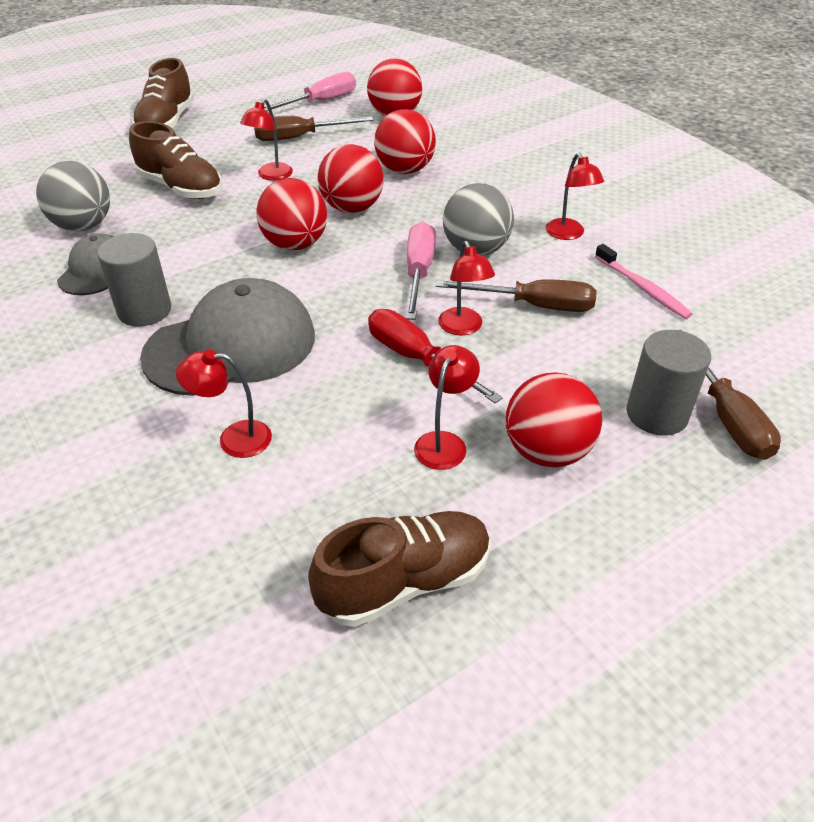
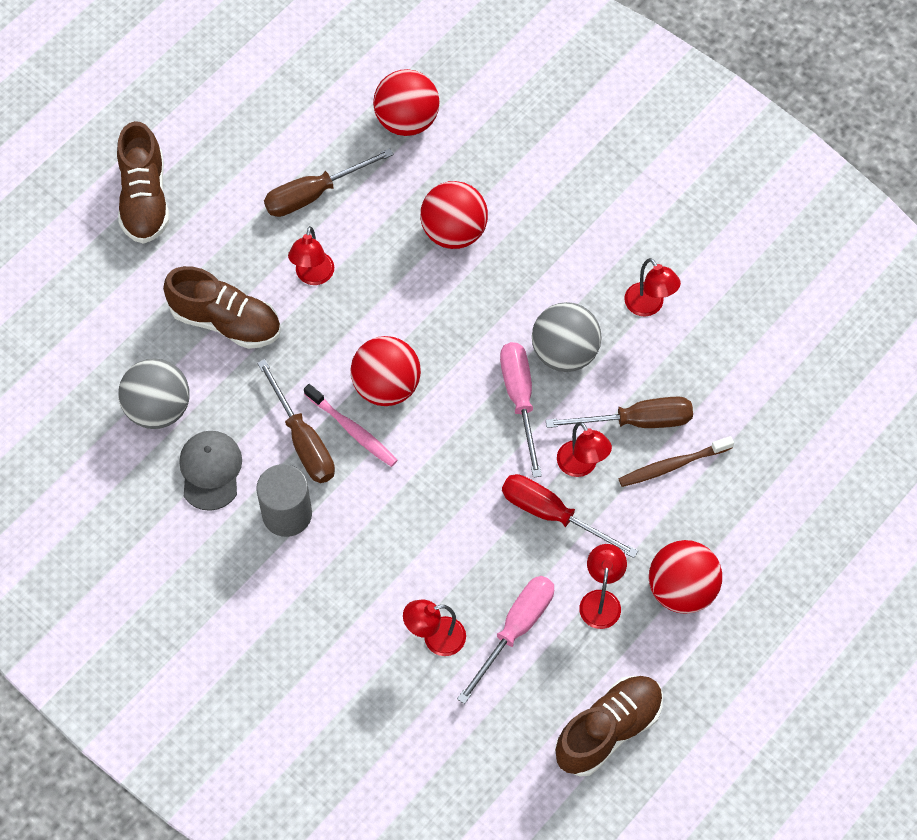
camera: 15 degrees left, 20 degrees up
(231, 346) = (387, 539): grey cap -> none
(321, 102) = (308, 110): pink screwdriver -> pink screwdriver (515, 630)
(352, 208) = (421, 313): red ball -> none
(564, 344) = (673, 465): none -> brown toothbrush
(642, 288) = (730, 372): pink toothbrush -> pink toothbrush (352, 429)
(657, 414) = (760, 529): grey cylinder -> none
(725, 416) = (814, 517): brown screwdriver -> brown screwdriver (303, 440)

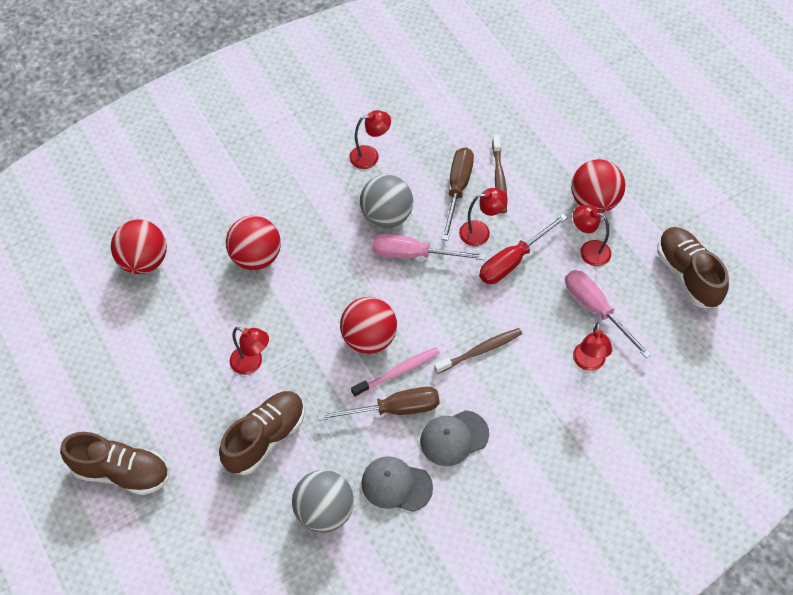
camera: 70 degrees left, 5 degrees down
(287, 514) = (454, 438): grey cylinder -> grey cap
(314, 194) = (178, 343): brown screwdriver -> none
(410, 511) = (480, 351): none -> brown toothbrush

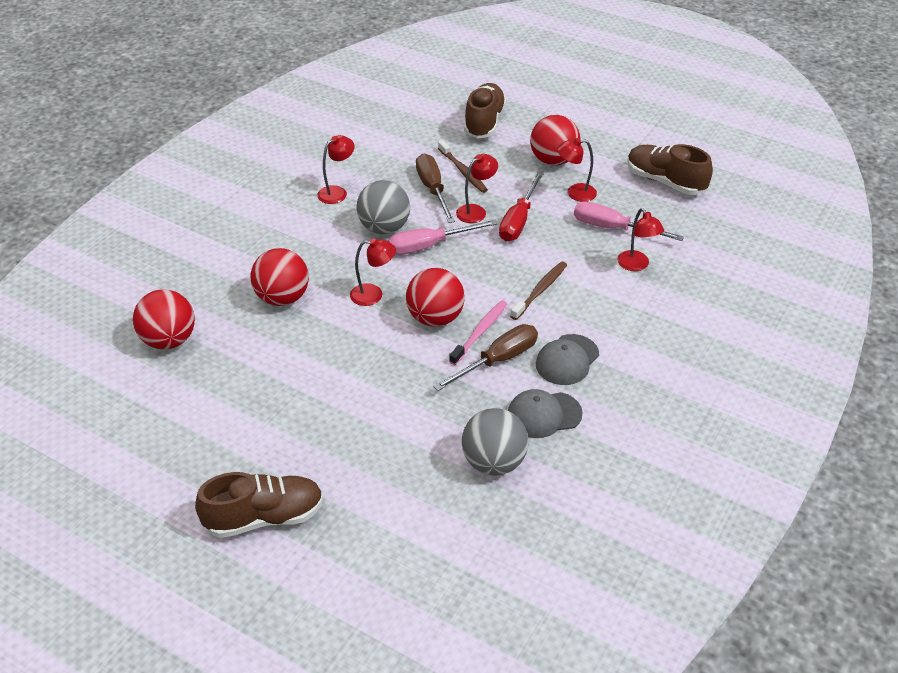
camera: 30 degrees left, 15 degrees down
(252, 363) = (337, 378): red lamp -> red lamp (373, 295)
(265, 438) = (393, 429): brown shoe -> brown shoe (484, 122)

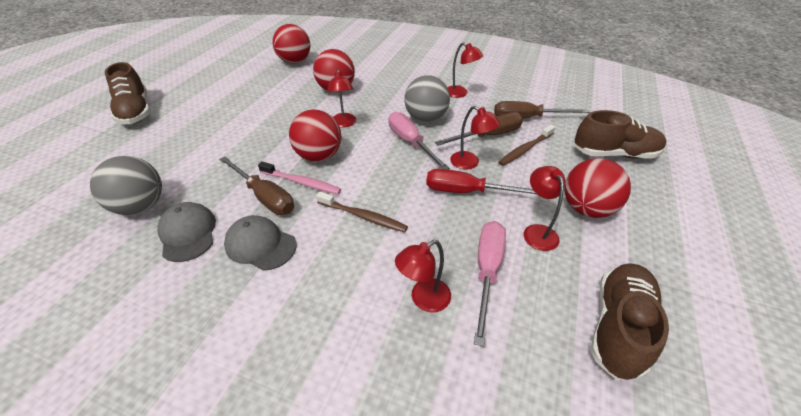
camera: 80 degrees right, 0 degrees up
(408, 156) = (527, 118): none -> brown screwdriver

